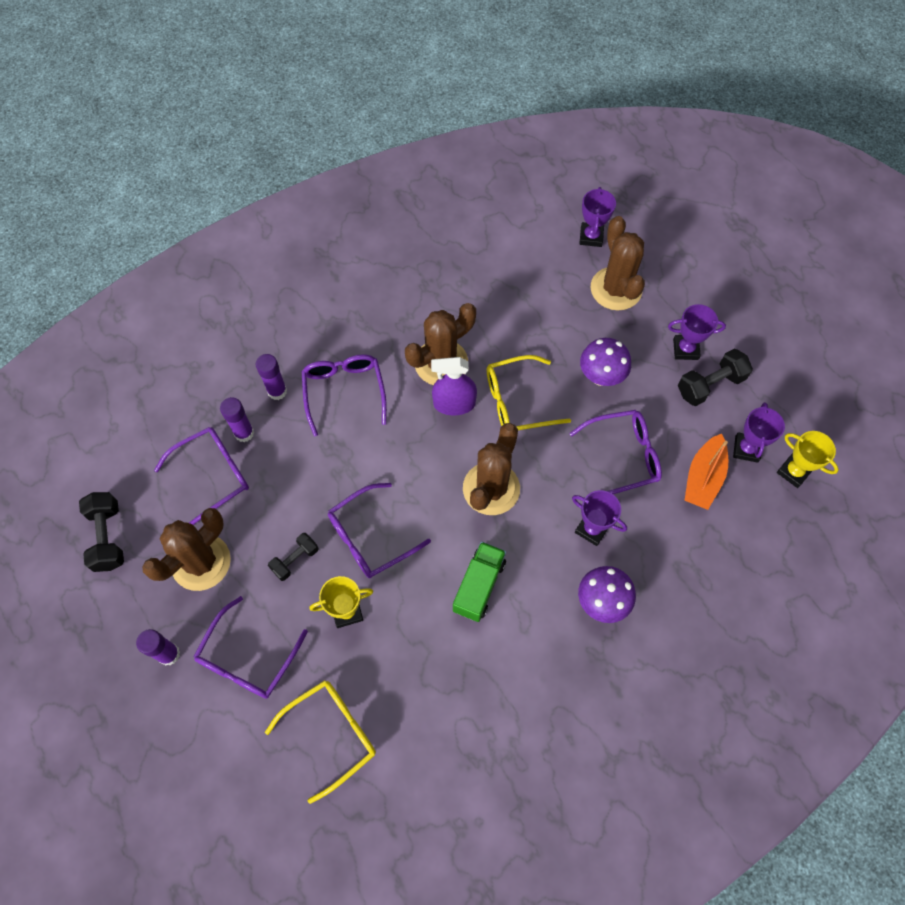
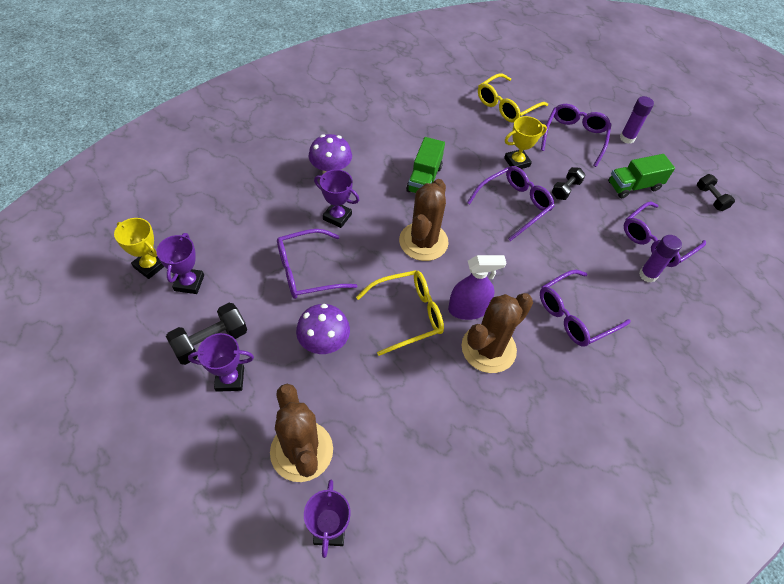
camera: 170 degrees right, 10 degrees down
(108, 537) = (710, 198): black dumbbell -> black dumbbell, size x0.66
(201, 562) = (633, 186): brown cactus -> green truck
(277, 391) = (636, 312): purple glue stick -> none
(344, 391) = (574, 315): purple glasses -> purple glasses turned 75 degrees clockwise
(703, 478) = (235, 257): orange boat -> none

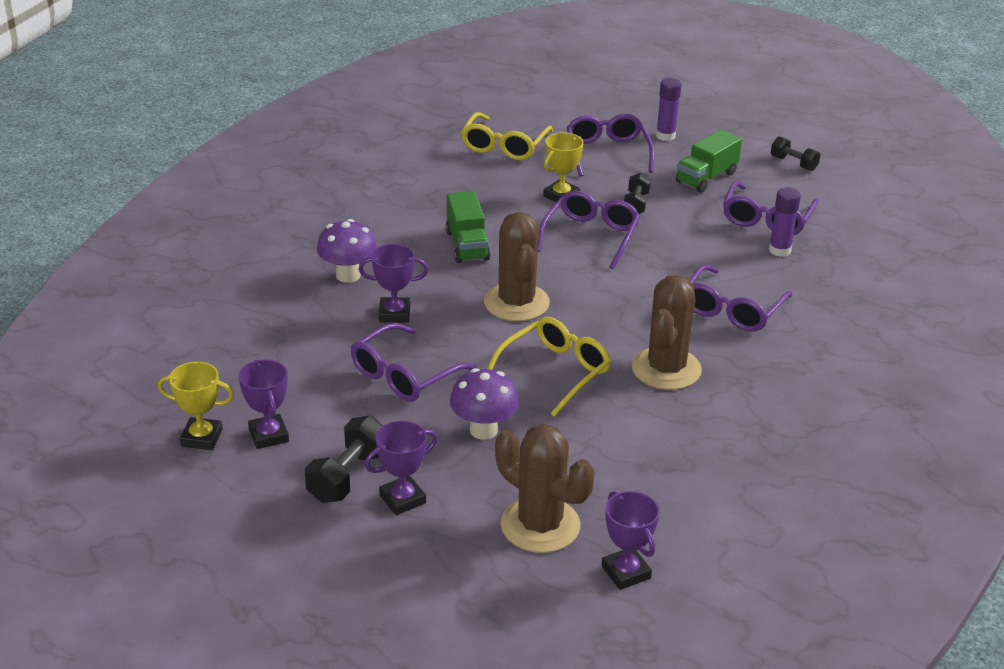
camera: 25 degrees left, 20 degrees down
(468, 309) = (616, 344): purple spray bottle -> none

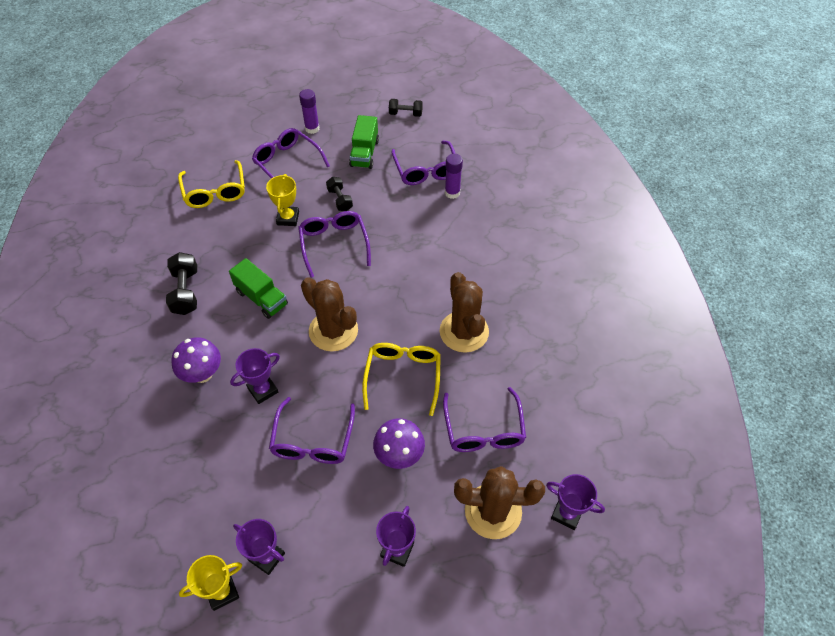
camera: 35 degrees left, 20 degrees up
(348, 476) = (348, 555): black dumbbell -> black dumbbell (185, 292)
(732, 310) = (463, 259): purple glasses -> purple glasses (483, 430)

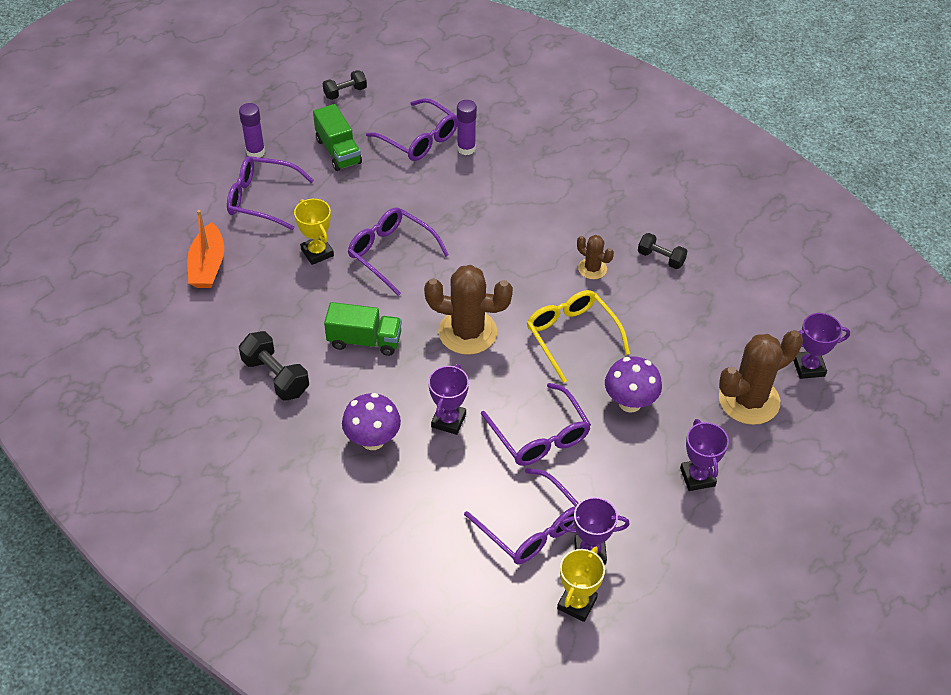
camera: 35 degrees left, 5 degrees down
(215, 192) = (208, 265): yellow glasses -> orange boat
(340, 200) = (356, 208): black dumbbell -> black dumbbell (661, 258)
(464, 332) = (592, 268): brown cactus -> brown cactus, size x0.51
(483, 430) = (684, 341): purple glasses -> purple glasses (531, 528)

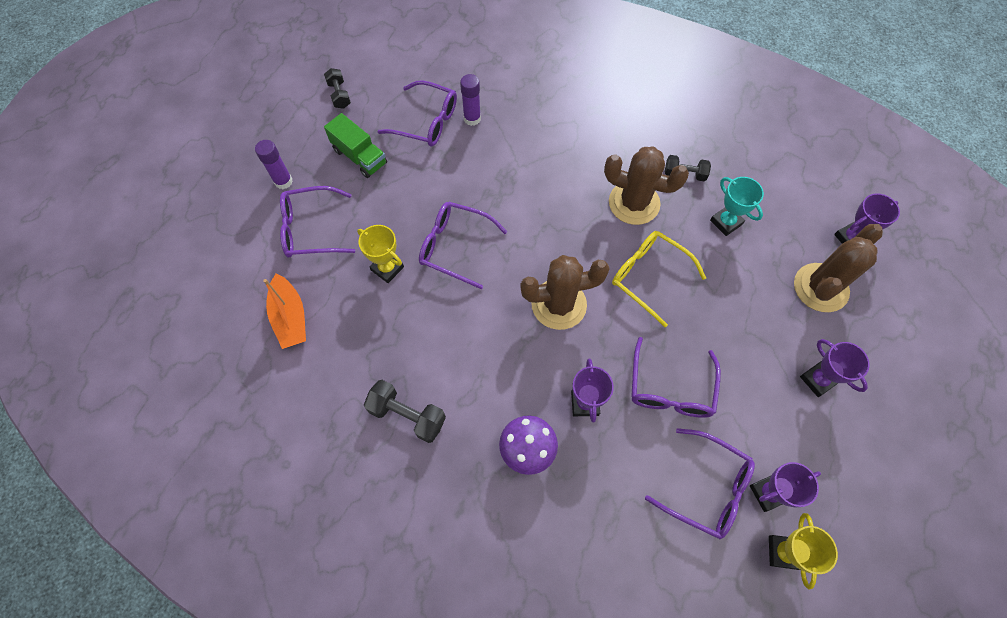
camera: 20 degrees left, 15 degrees up
(345, 92) = (339, 95): black dumbbell -> black dumbbell turned 60 degrees counterclockwise
(364, 340) = (472, 346): green truck -> none
(540, 436) = (670, 389): purple glasses -> purple glasses turned 60 degrees clockwise
(592, 268) = (634, 203): brown cactus -> brown cactus, size x1.94
(630, 403) = (728, 326): purple mushroom -> none
(680, 313) = (726, 222): none -> turquoise trophy

